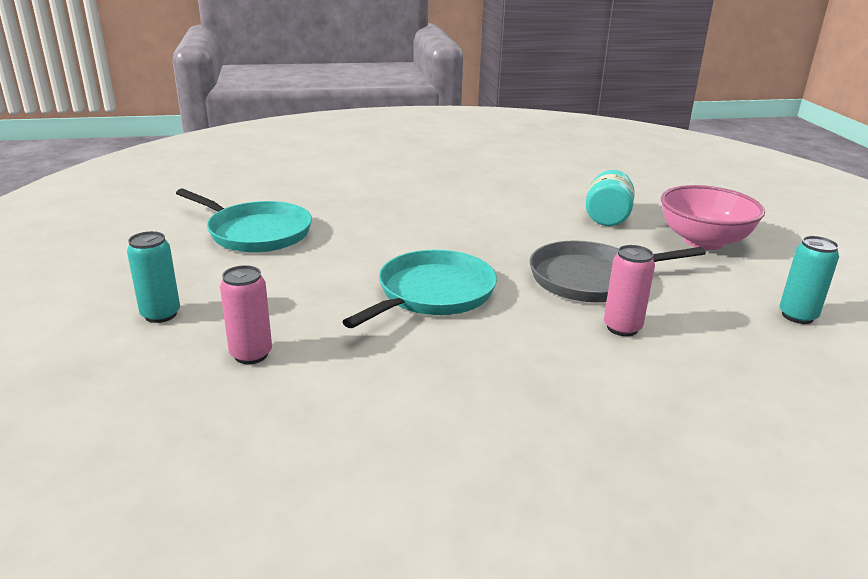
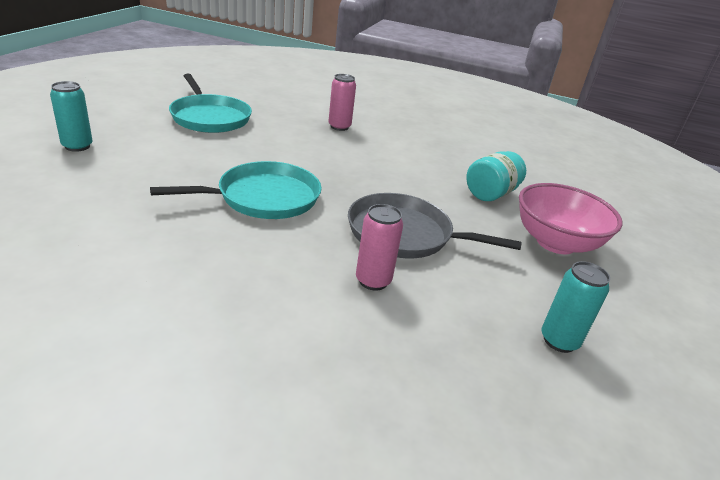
camera: 25 degrees right, 5 degrees up
(251, 354) = (88, 190): pink can -> pink can (339, 127)

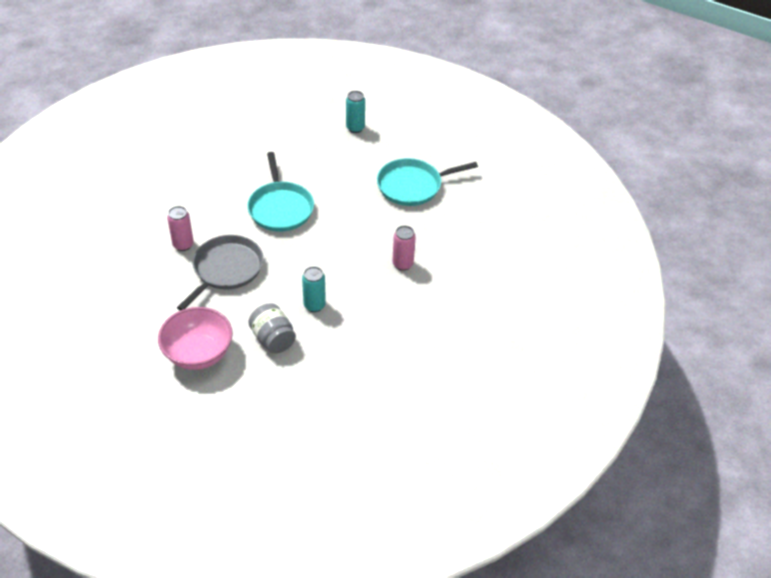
camera: 105 degrees right, 15 degrees up
(491, 193) = (273, 339): turquoise jar -> grey jar
(559, 341) = (111, 311): turquoise can -> turquoise can (314, 305)

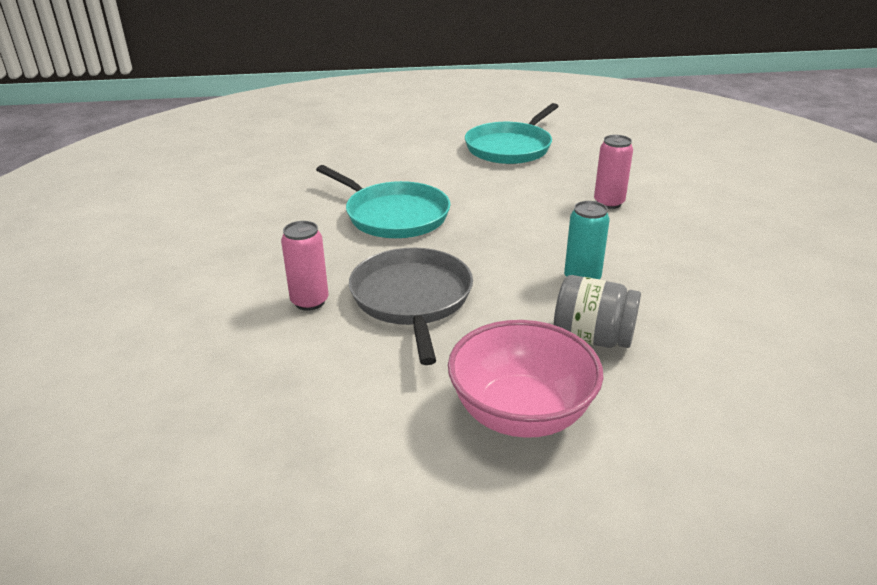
camera: 35 degrees left, 15 degrees down
(355, 128) = (380, 131): turquoise can -> none

